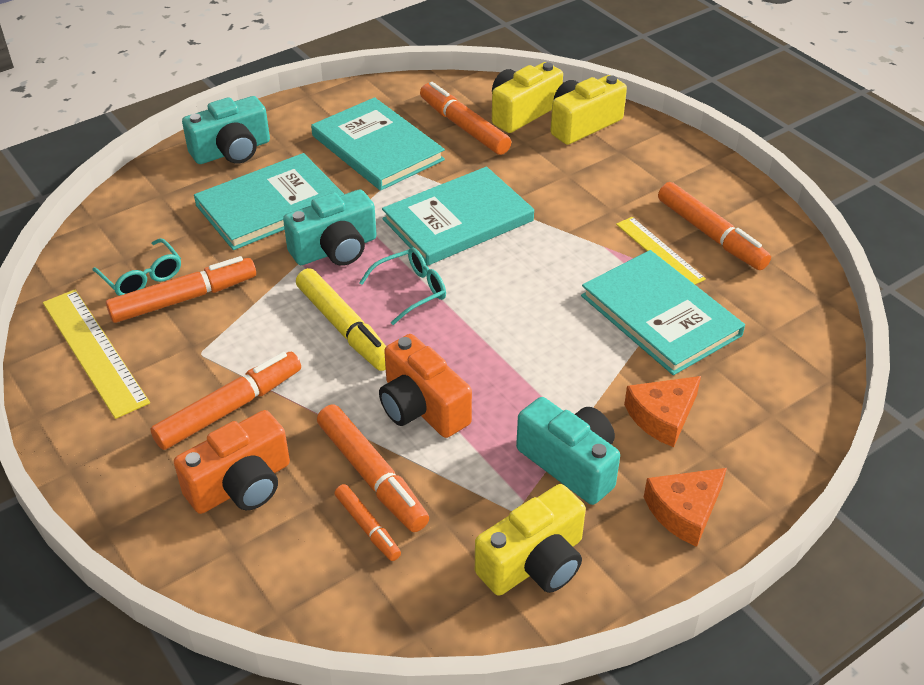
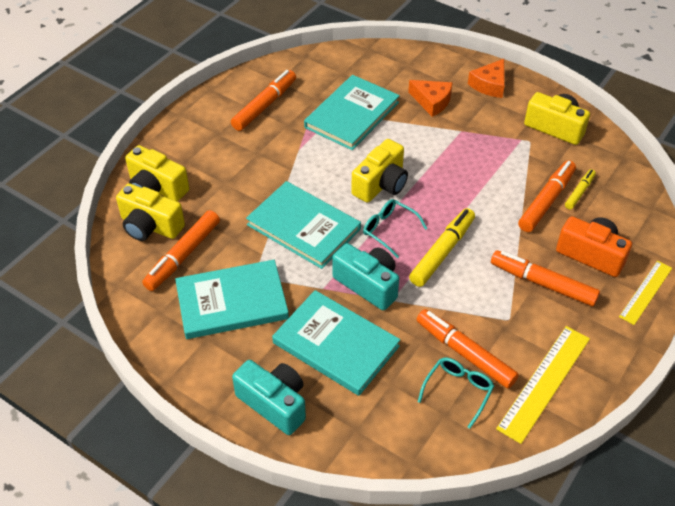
camera: 110 degrees left, 5 degrees up
(367, 527) = (579, 192): orange marker -> yellow marker
(377, 148) = (232, 302): turquoise book -> turquoise book turned 45 degrees clockwise
(421, 407) = (485, 195): orange camera -> none
(499, 306) = (381, 184): none -> yellow camera
(570, 463) = (486, 128): turquoise camera -> none
(659, 251) = (291, 124): yellow ruler -> yellow ruler (645, 292)
(684, 511) = (489, 85): orange cheese -> orange cheese turned 90 degrees clockwise

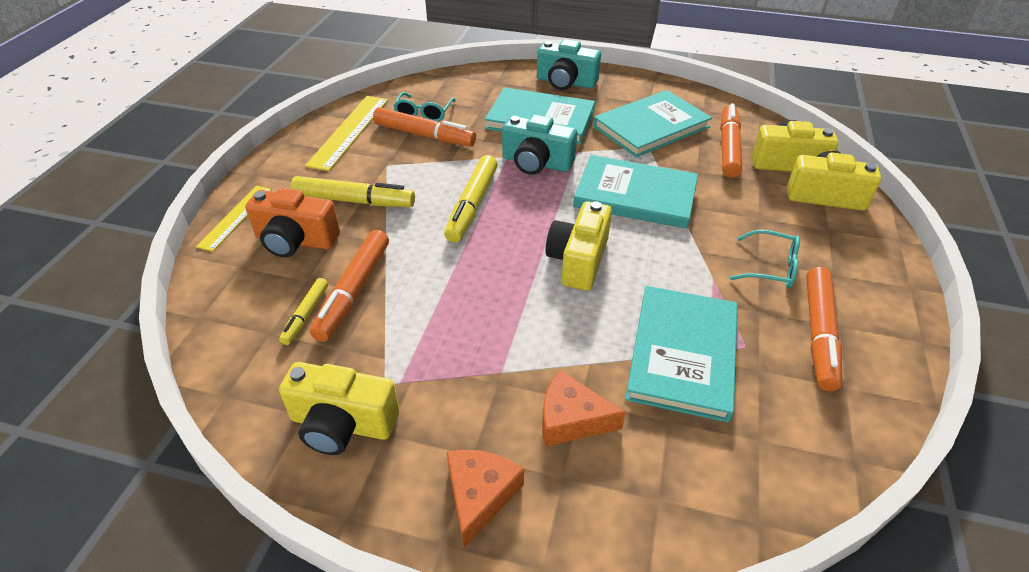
camera: 160 degrees right, 5 degrees down
(389, 230) = (541, 213): turquoise glasses -> turquoise glasses (771, 268)
(542, 283) = (354, 201): orange marker -> yellow marker

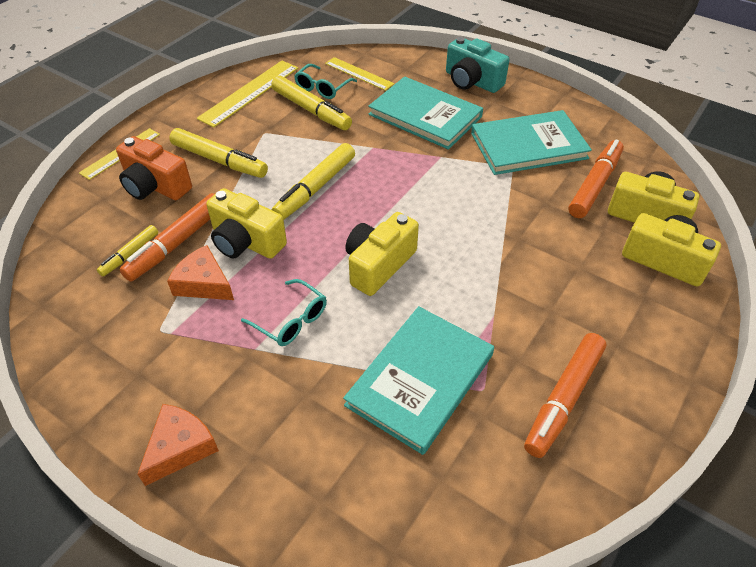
camera: 20 degrees right, 5 degrees up
(342, 424) = (110, 355): yellow camera -> yellow camera (246, 241)
(424, 135) = (311, 110): orange marker -> yellow marker
(453, 94) = (359, 74): none -> yellow ruler
(536, 163) = (396, 159): turquoise camera -> none
(571, 419) = (288, 408): orange cheese -> orange cheese (203, 283)
(635, 195) = (470, 213): turquoise book -> none
(771, 268) = (559, 320): turquoise glasses -> turquoise glasses (291, 320)

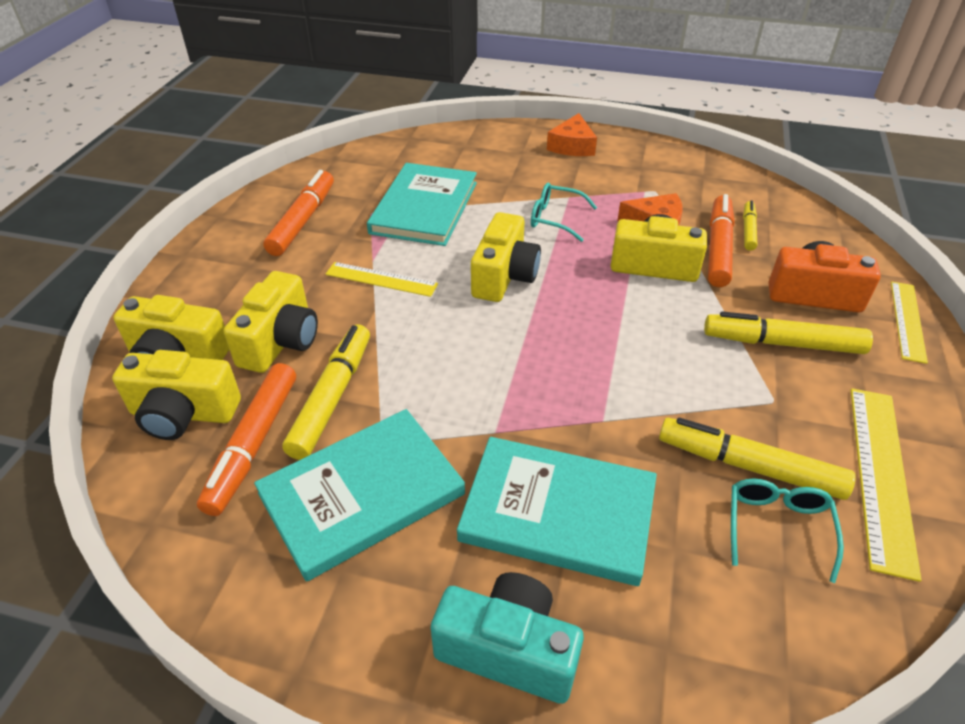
camera: 160 degrees right, 5 degrees down
(315, 188) = (632, 338): yellow marker -> yellow marker (332, 397)
(359, 74) = (746, 594): yellow ruler -> yellow ruler (381, 279)
(581, 252) = (280, 341): none -> yellow camera

